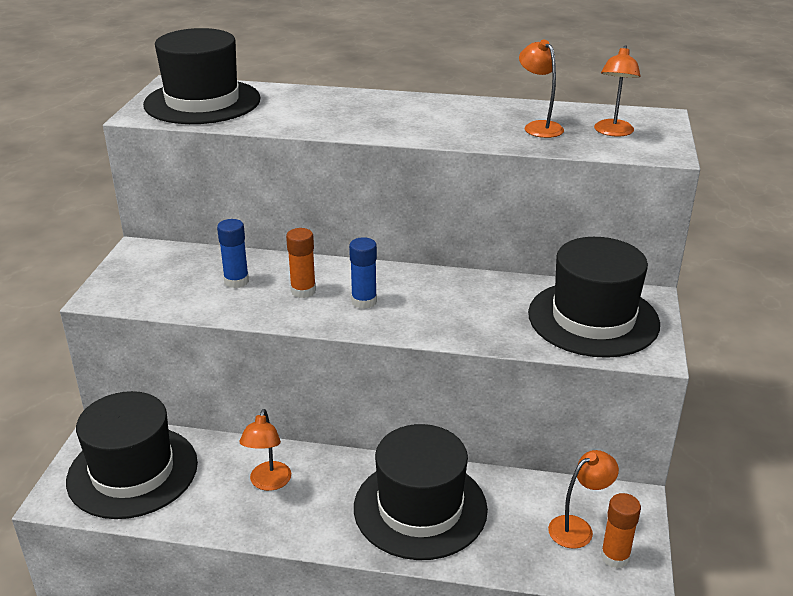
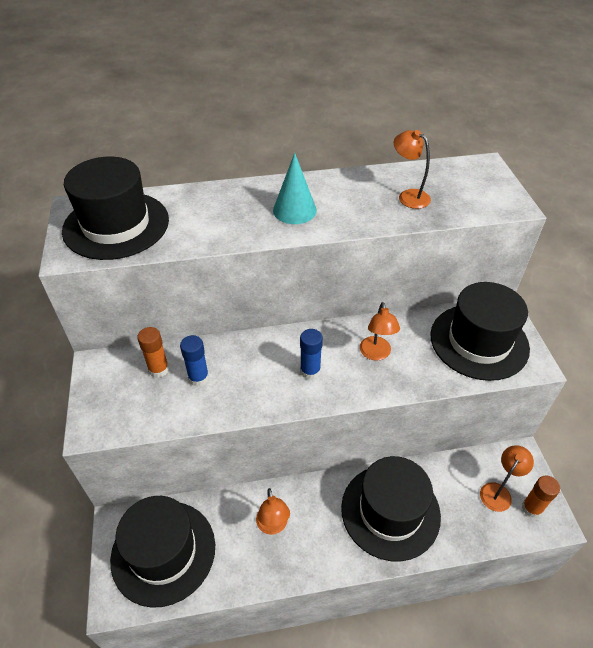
camera: 20 degrees left, 15 degrees up
(303, 291) = (257, 373): orange glue stick -> orange glue stick (159, 369)
(396, 118) = (294, 210): none -> turquoise cone
(613, 132) = (464, 190): orange lamp -> orange lamp (376, 354)

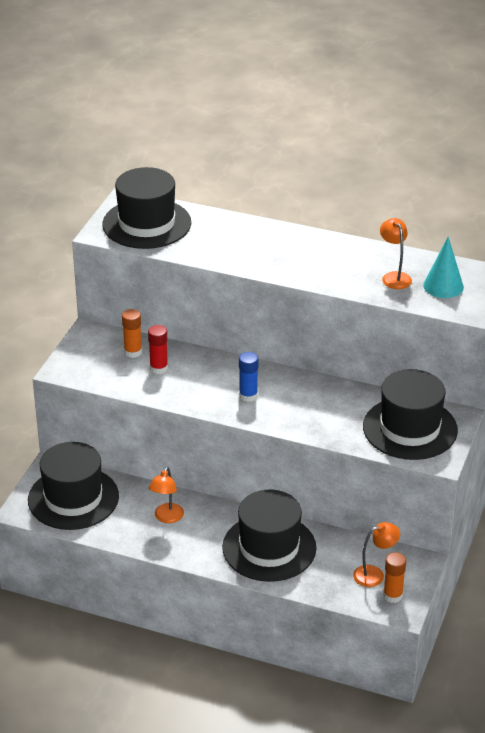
camera: 30 degrees right, 10 degrees down
(198, 377) = (159, 368): blue glue stick -> red glue stick
(294, 210) = (290, 257): turquoise cone -> turquoise cone (443, 286)
(376, 354) = (312, 404): orange lamp -> none

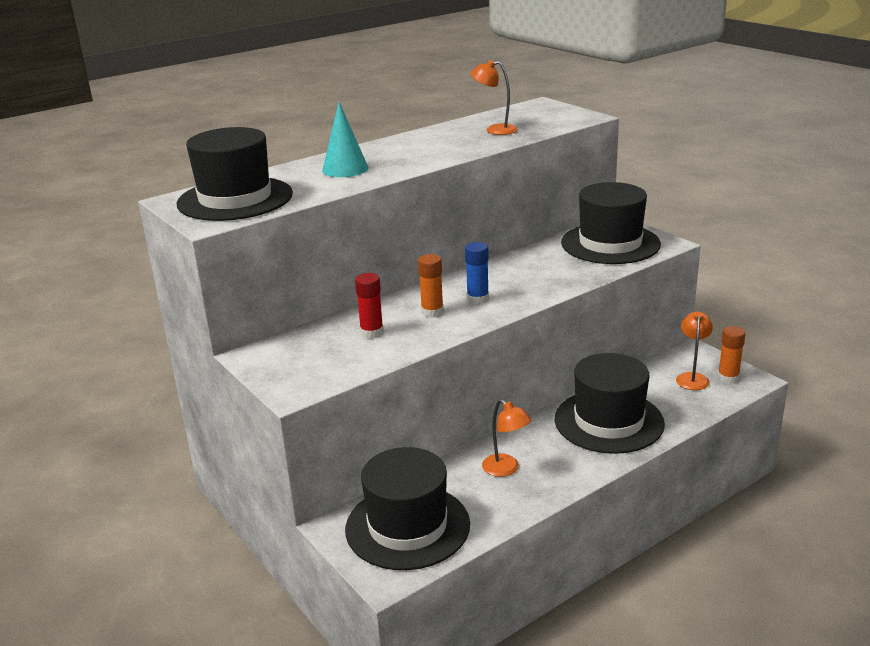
camera: 55 degrees left, 10 degrees down
(133, 352) = (324, 339): orange glue stick -> orange glue stick (432, 312)
(443, 286) = (533, 119): turquoise cone -> turquoise cone (345, 169)

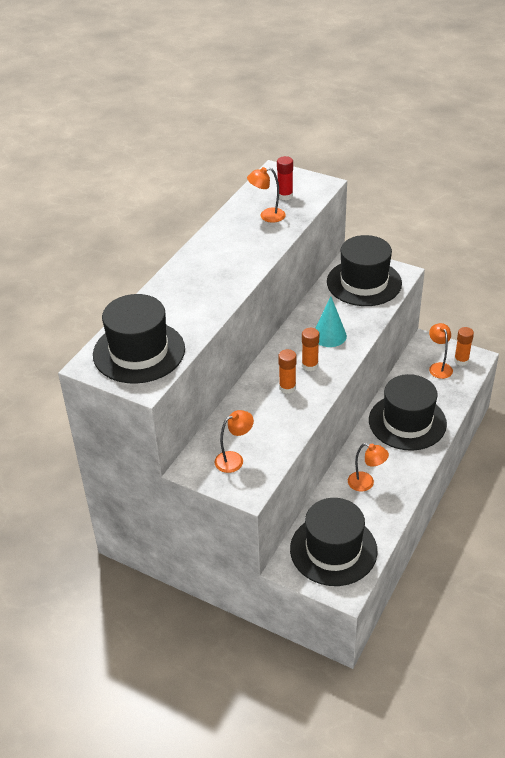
camera: 25 degrees left, 15 degrees up
(307, 359) = (234, 459): none -> orange lamp
(345, 169) = (192, 293): turquoise cone -> turquoise cone (329, 335)
(372, 332) = (259, 420): red glue stick -> red glue stick (285, 196)
(477, 299) = (310, 365): blue glue stick -> orange glue stick

